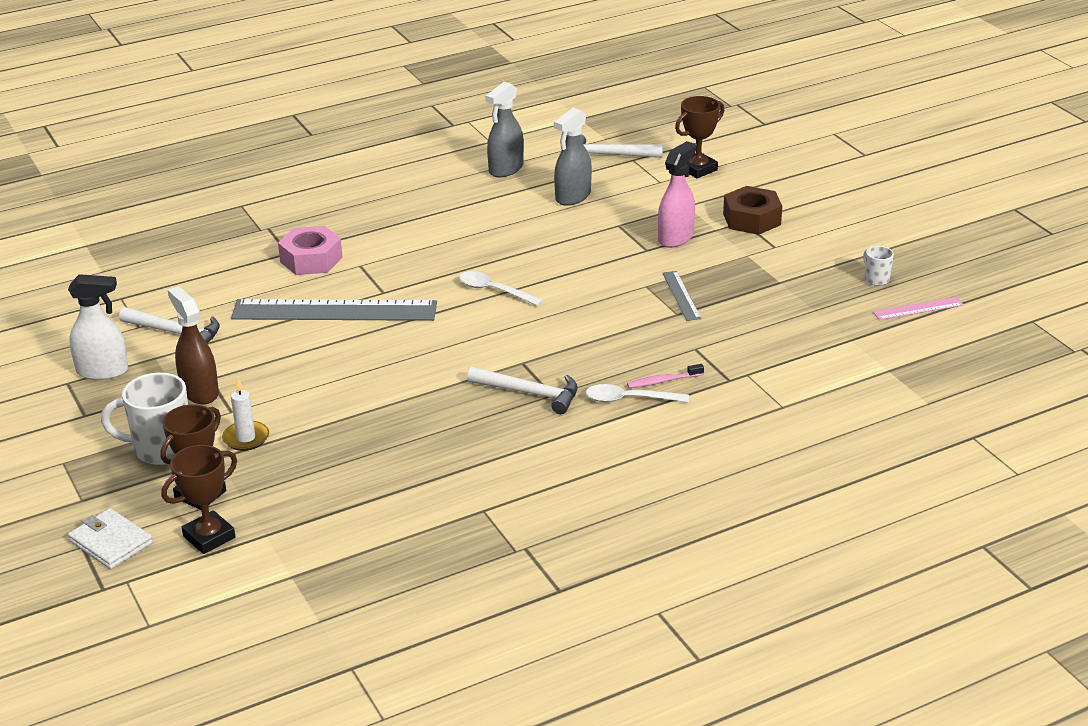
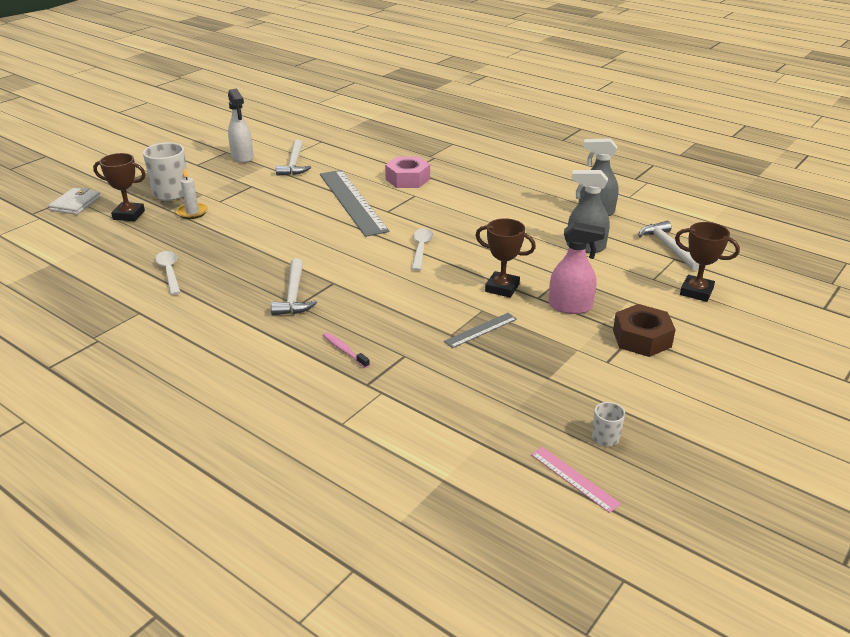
camera: 65 degrees right, 0 degrees up
(199, 392) = (235, 187): brown spray bottle -> none
(209, 537) = (86, 229): brown trophy -> brown trophy (502, 288)
(629, 399) = (309, 340): white spoon -> white spoon (169, 272)

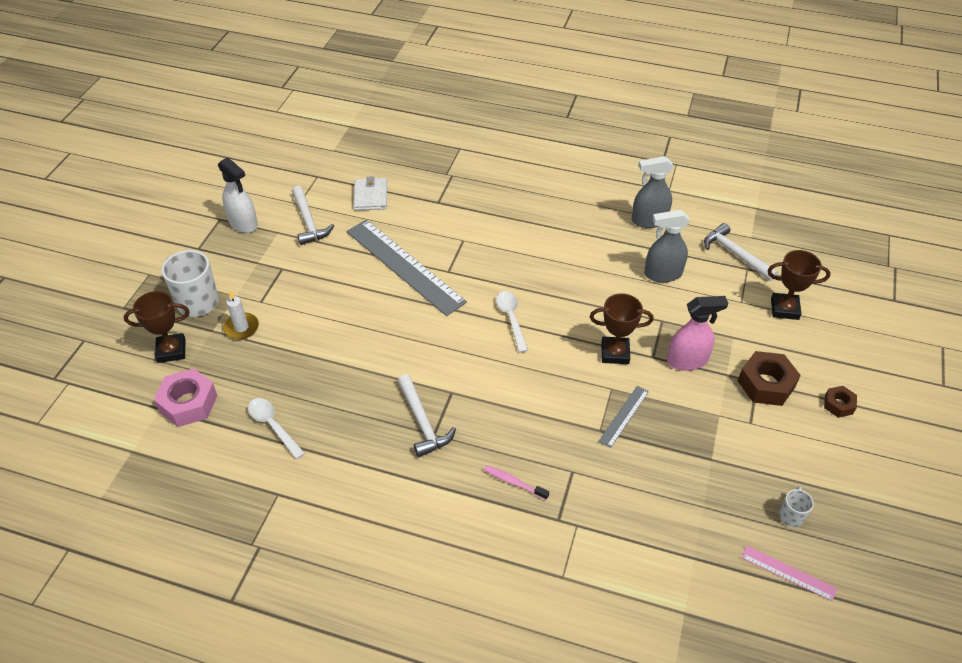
camera: 20 degrees left, 15 degrees up
(75, 204) = (96, 349): white wallet -> white wallet (370, 196)
(407, 179) = (442, 216): pink nut -> pink nut (188, 403)
(712, 369) = (838, 405): none -> brown nut

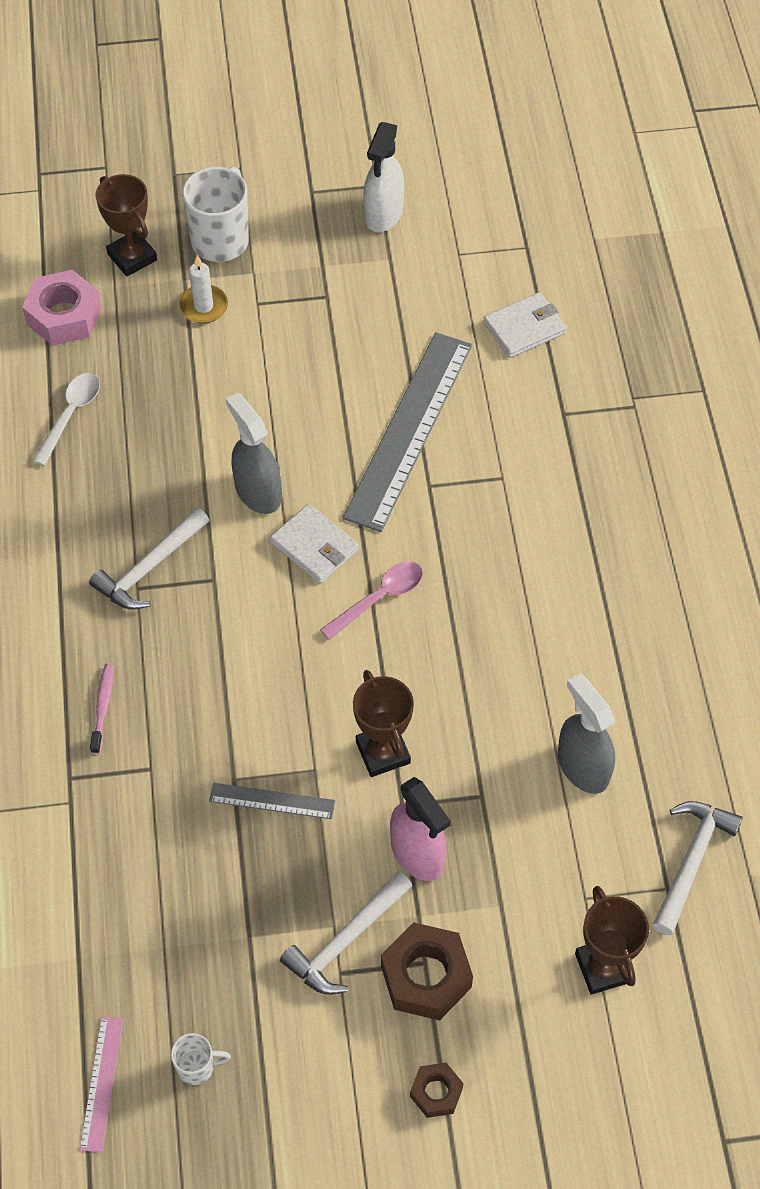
camera: 65 degrees right, 10 degrees up
(309, 222) = (429, 282): white hammer -> white hammer (346, 941)
(457, 335) = (314, 546): none -> white wallet
(511, 318) = (379, 598): white spoon -> pink spoon
(649, 220) = (696, 710): grey spray bottle -> grey spray bottle (257, 492)

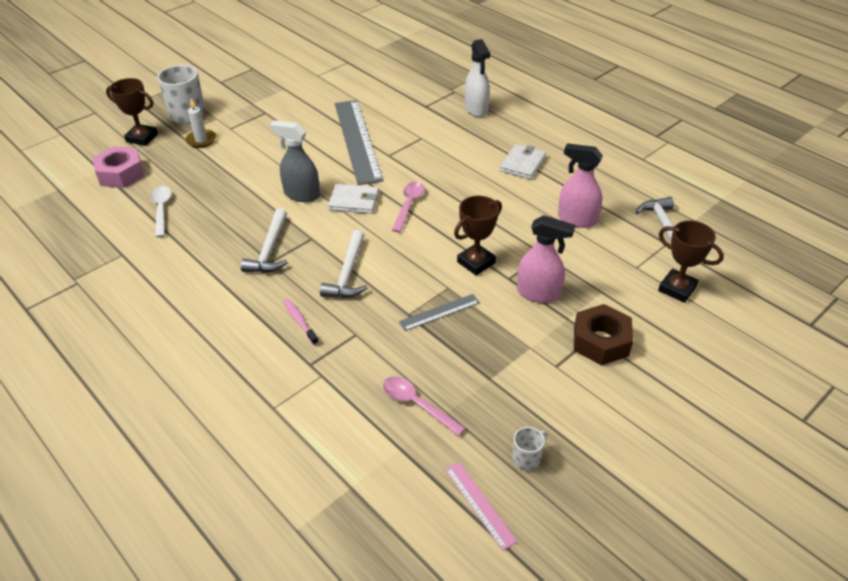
camera: 35 degrees left, 15 degrees down
(139, 914) = (417, 404): none -> pink spoon
(346, 941) = (544, 350): white hammer -> white hammer (348, 273)
(383, 214) = (266, 76): white spray bottle -> white spray bottle (476, 109)
(383, 752) = (476, 262): brown trophy -> brown trophy turned 75 degrees counterclockwise
(436, 1092) = (663, 388): brown nut -> none
(524, 328) = (376, 86): white wallet -> white wallet (522, 164)
(582, 767) = (577, 219): grey spray bottle -> pink spray bottle

